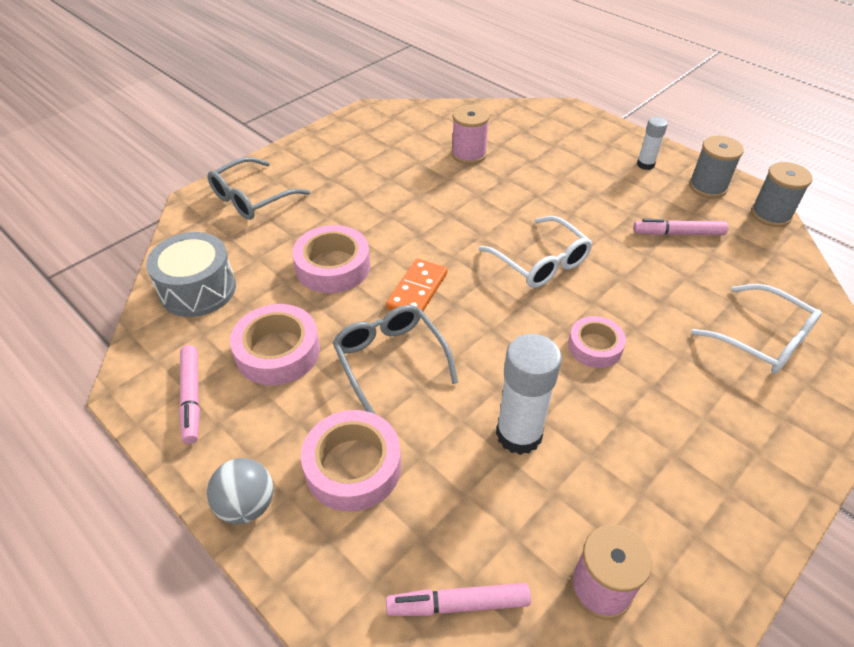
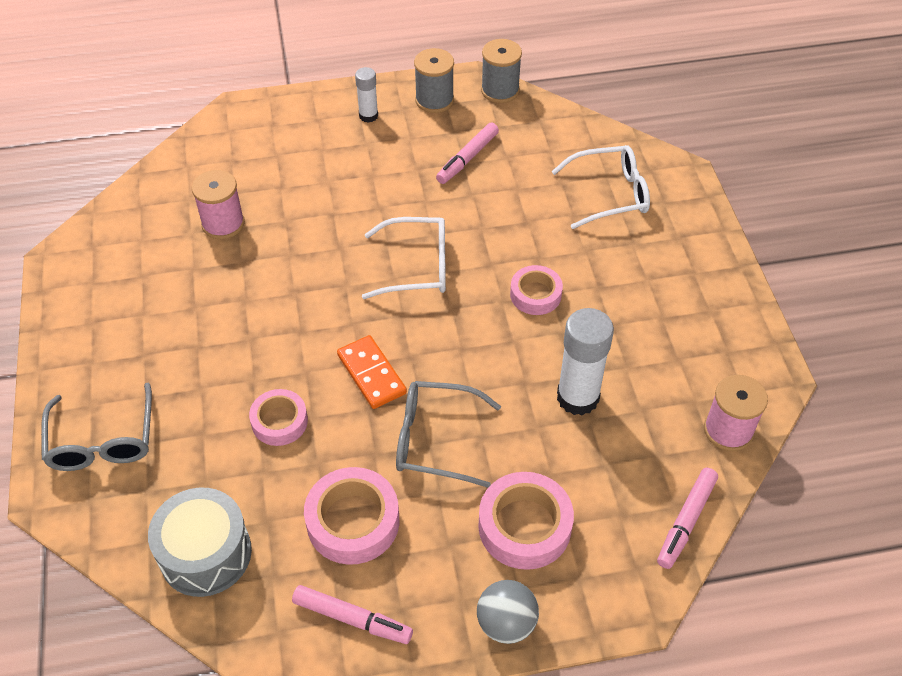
camera: 55 degrees left, 5 degrees up
(333, 266) = (279, 421): pink tape -> pink tape, size x0.64

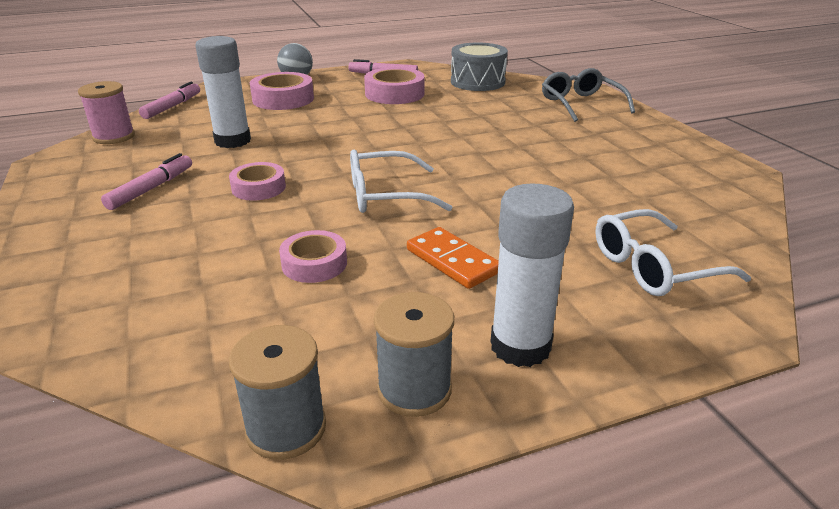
camera: 170 degrees right, 20 degrees down
(223, 224) = (616, 207): pink spool -> none
(279, 421) = (465, 117): pink tape -> pink tape (314, 263)
(368, 116) = (520, 346): white glue stick -> white glue stick, size x1.80
(372, 374) = (405, 138): orange domino -> orange domino (452, 261)
(435, 440) = (347, 119): grey glasses -> none
(468, 158) = (340, 301): pink marker -> pink marker (151, 189)
(609, 194) = (136, 279): white glasses -> white glasses (654, 267)

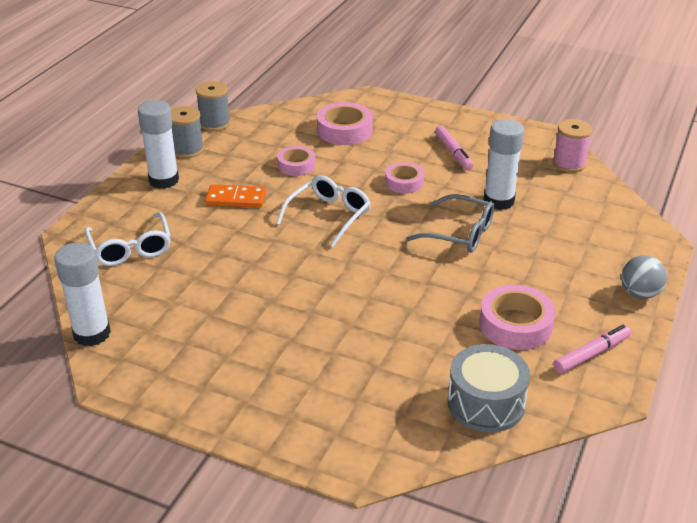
camera: 135 degrees right, 5 degrees up
(172, 107) = (618, 203): pink marker -> none
(283, 99) = (576, 258): pink tape -> pink tape (344, 130)
(581, 104) = (332, 422): grey glasses -> grey glasses (459, 233)
(654, 267) = (131, 248): white glasses -> white glasses turned 135 degrees clockwise
(750, 207) = (92, 334): none -> white glue stick

